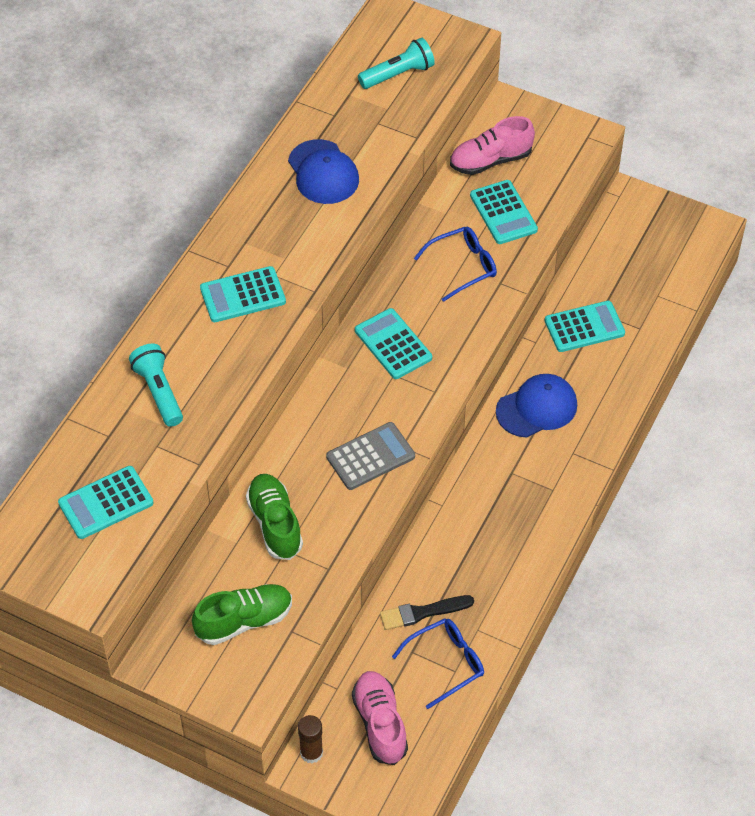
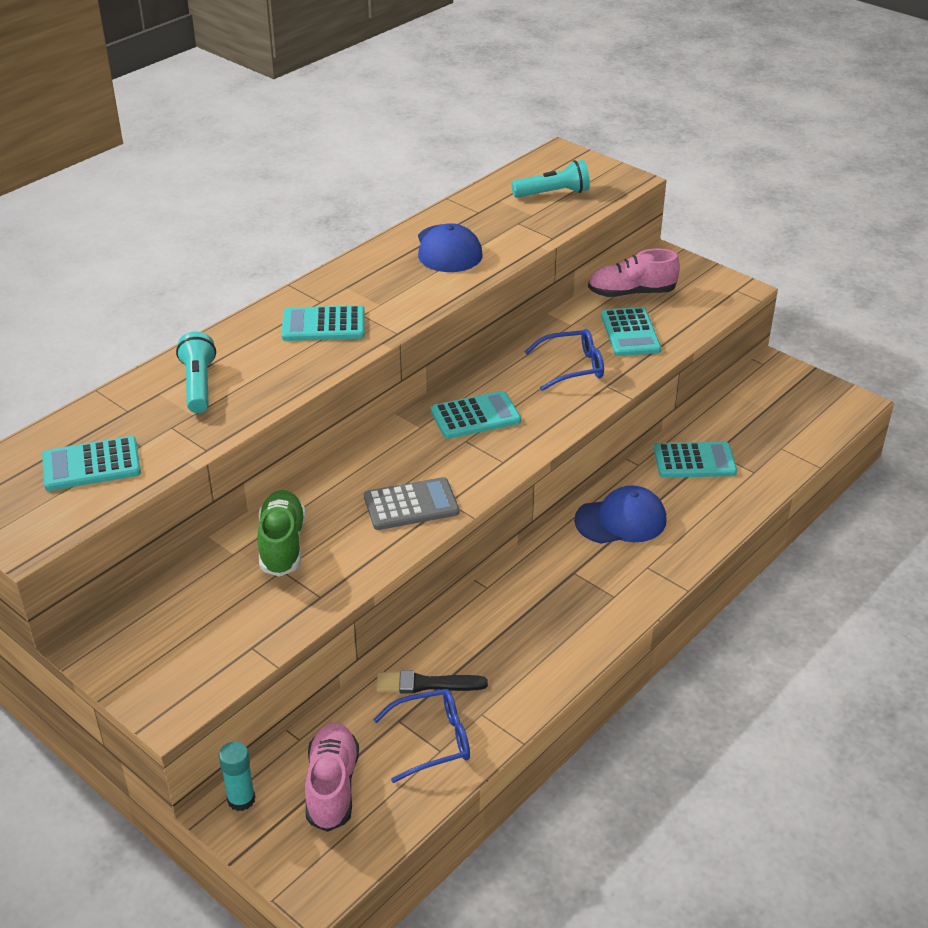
camera: 15 degrees right, 15 degrees down
(244, 621) = (205, 627): green shoe -> none
(311, 753) = (241, 799): brown glue stick -> turquoise glue stick
(393, 344) = (475, 416): turquoise calculator -> turquoise calculator turned 90 degrees clockwise

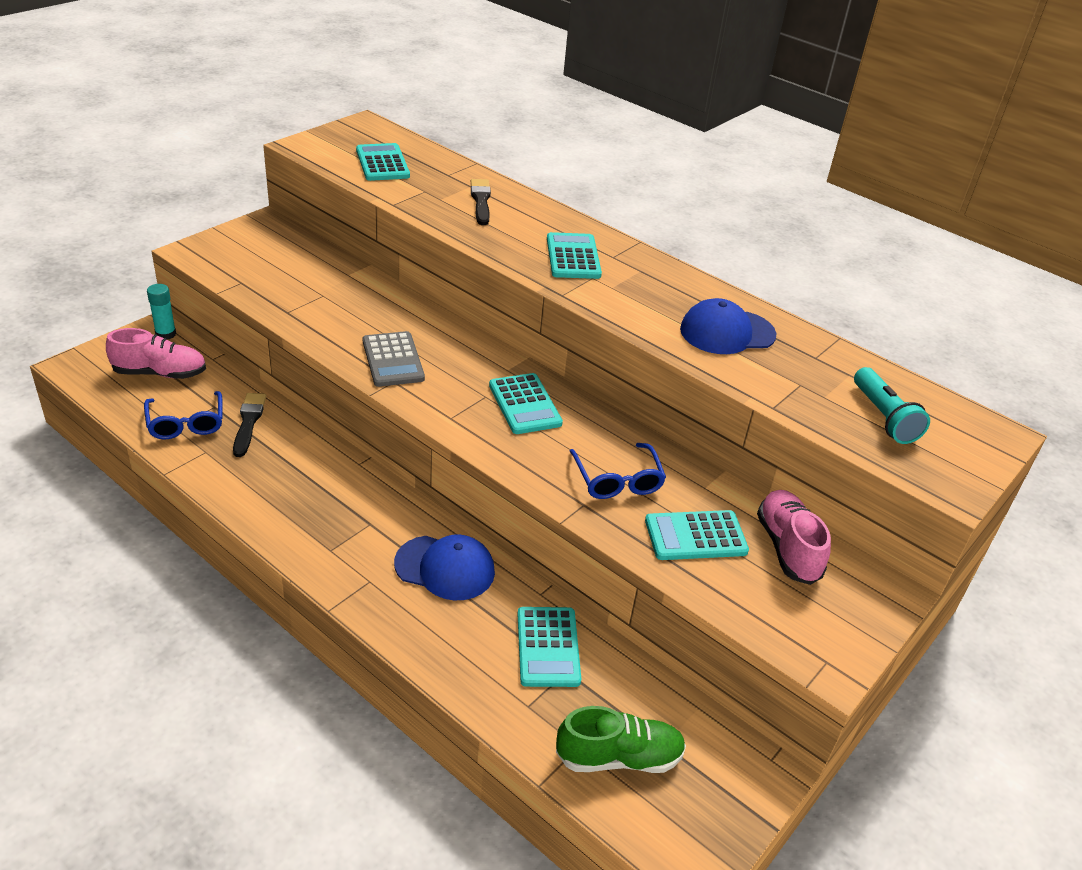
camera: 85 degrees right, 0 degrees up
(198, 384) = (481, 201): turquoise flashlight -> black brush
(282, 545) = (353, 295): green shoe -> green shoe (618, 757)
(621, 520) = (445, 568): blue cap -> blue cap turned 60 degrees counterclockwise

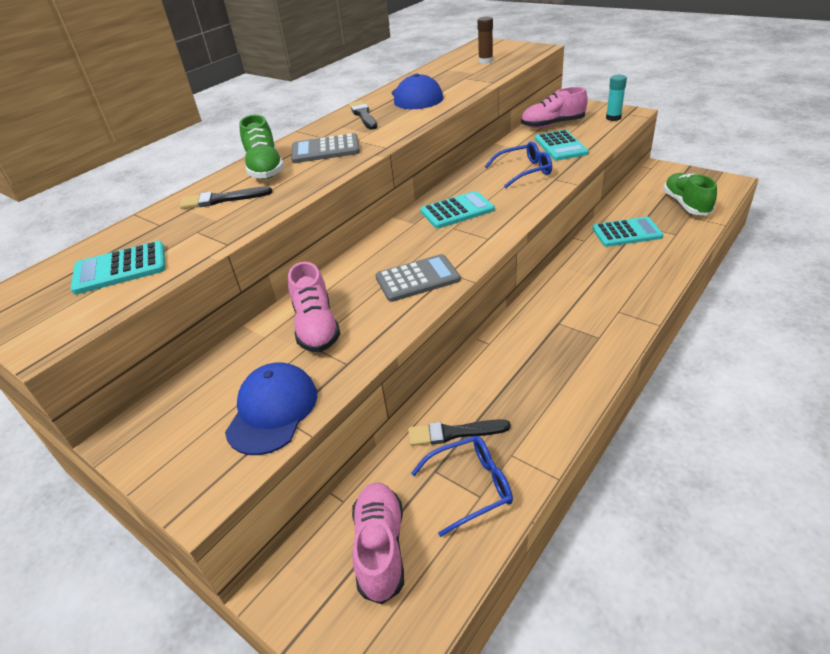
camera: 85 degrees left, 0 degrees up
(165, 334) = (290, 574): turquoise glue stick -> turquoise glue stick (613, 118)
(346, 299) = (316, 327): none -> pink shoe
(445, 568) = (584, 280): blue cap -> blue cap (272, 411)
(541, 222) = (265, 168): none -> green shoe
(573, 257) = (325, 150): turquoise calculator -> grey calculator
(672, 287) = (363, 115): none -> black brush
(884, 417) = (485, 61): turquoise flashlight -> brown glue stick

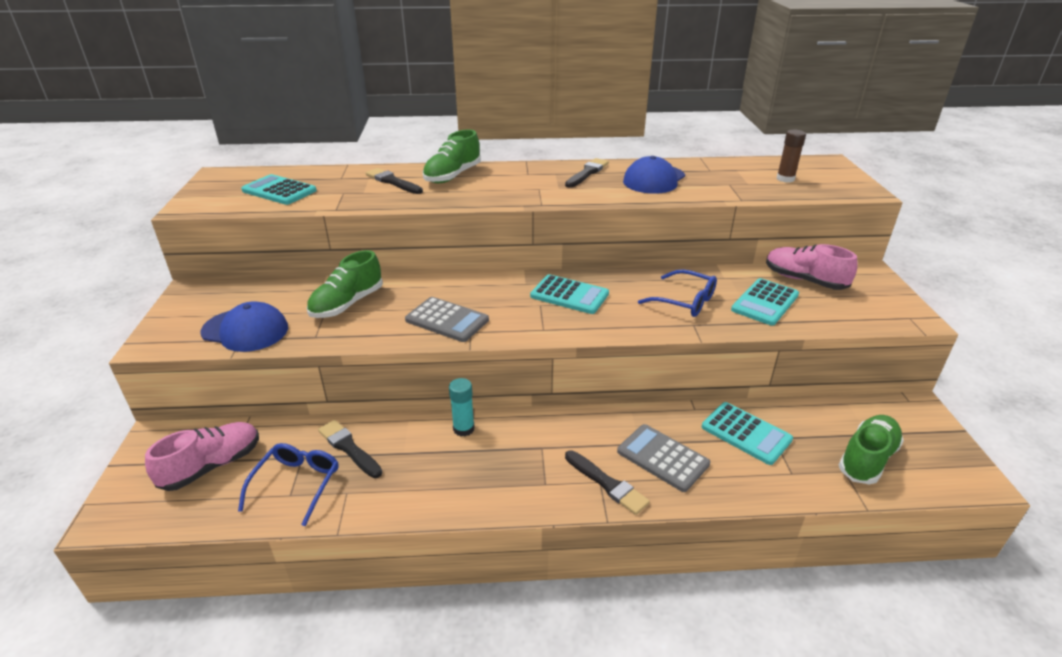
camera: 45 degrees right, 5 degrees down
(272, 411) = (245, 330): blue cap -> blue cap turned 45 degrees clockwise
(316, 327) = (347, 304): pink shoe -> green shoe
(325, 150) = (507, 184): grey calculator -> grey calculator (662, 458)
(470, 487) = (296, 485): blue glasses -> blue glasses turned 105 degrees counterclockwise
(613, 118) = (882, 311): turquoise glue stick -> turquoise glue stick (463, 429)
(623, 309) = (607, 484): none -> black brush

